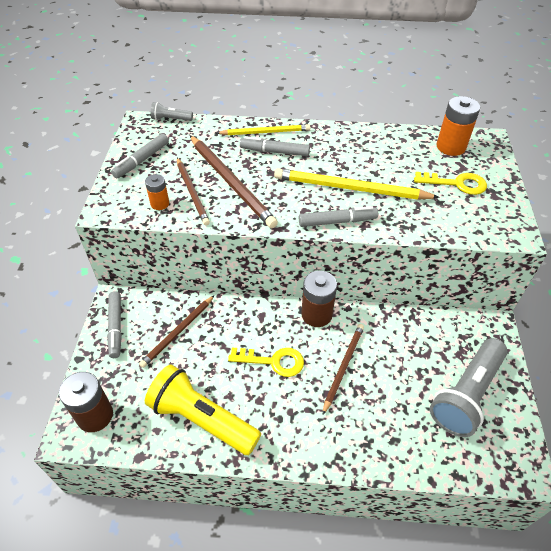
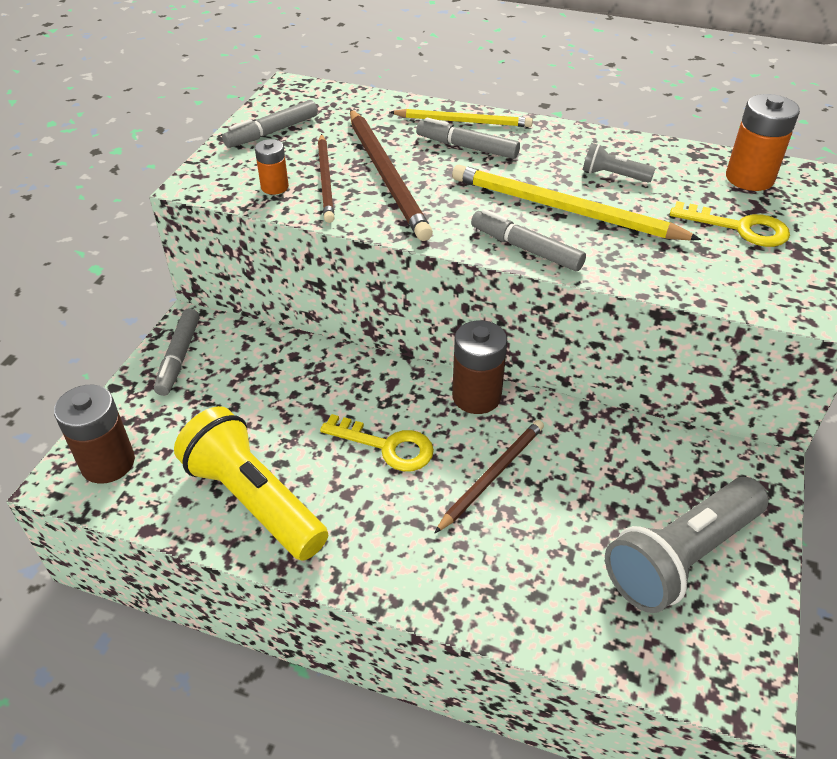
camera: 15 degrees right, 5 degrees down
(171, 119) = (333, 89): grey flashlight -> grey flashlight (613, 176)
(178, 332) = (262, 380): brown pencil -> none
(337, 222) = (526, 248): grey marker -> grey marker turned 150 degrees counterclockwise

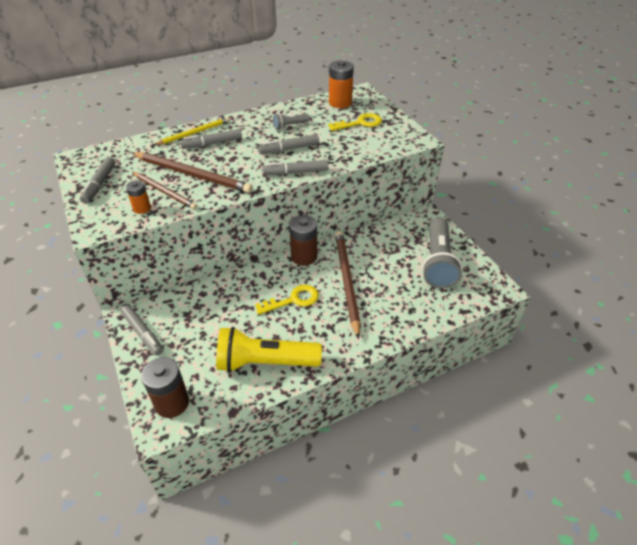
camera: 45 degrees left, 0 degrees up
(492, 475) = (346, 281): brown pencil -> brown pencil, size x1.57
(564, 209) = (289, 149): yellow pencil -> grey marker

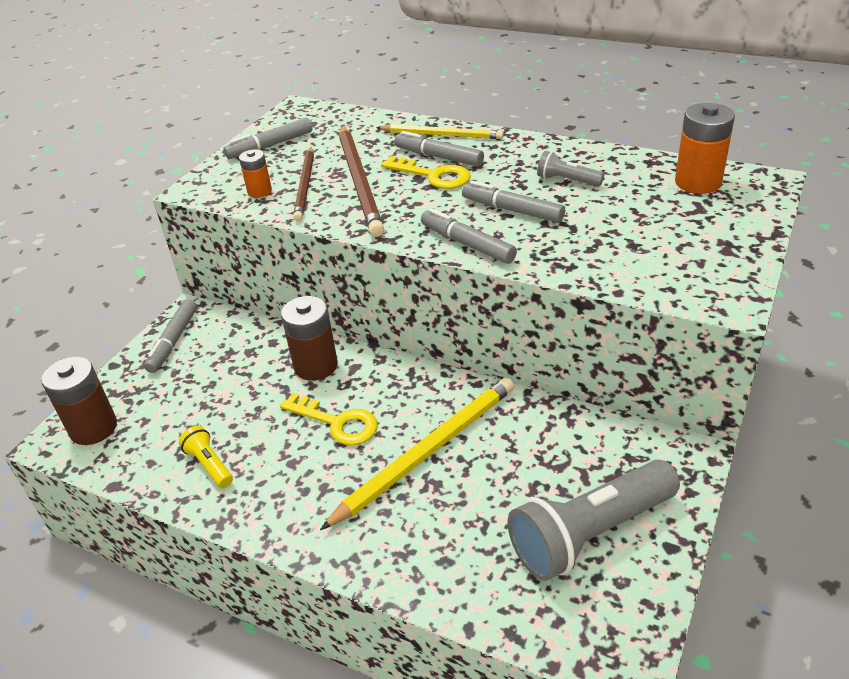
camera: 55 degrees right, 5 degrees down
(265, 362) = (209, 465): yellow flashlight -> yellow flashlight, size x0.46
(304, 256) = (428, 381): brown battery -> brown battery (316, 366)
(346, 281) = (427, 452): brown pencil -> yellow pencil
(360, 123) = (675, 227): yellow key -> yellow key (433, 175)

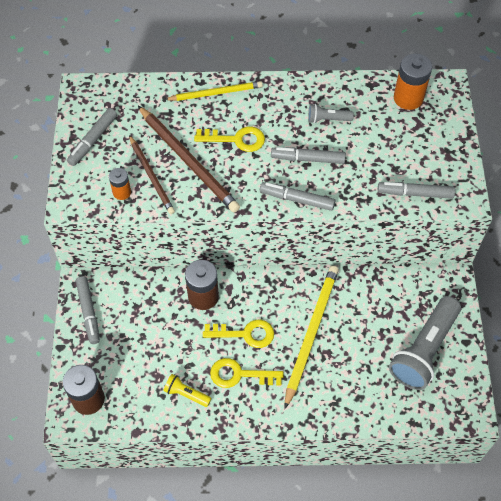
camera: 30 degrees left, 20 degrees up
(294, 467) = (239, 375): none -> yellow key
(438, 157) = (228, 118): grey marker -> grey marker (415, 193)

